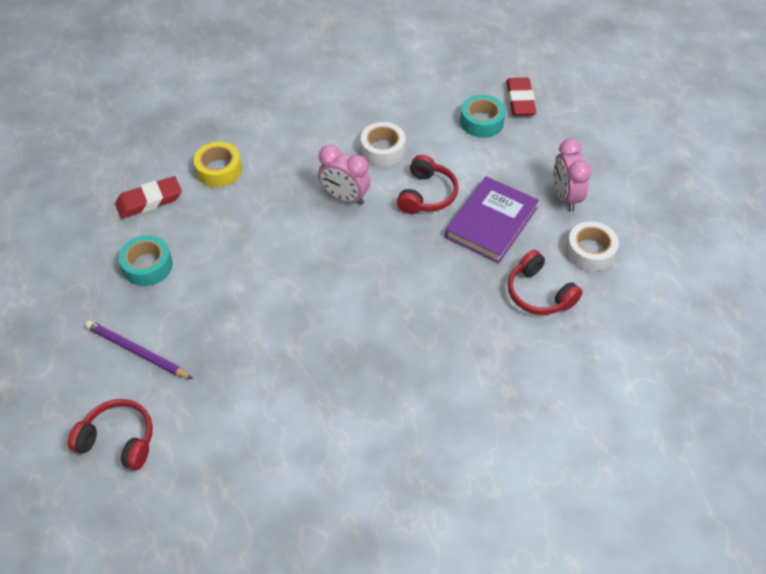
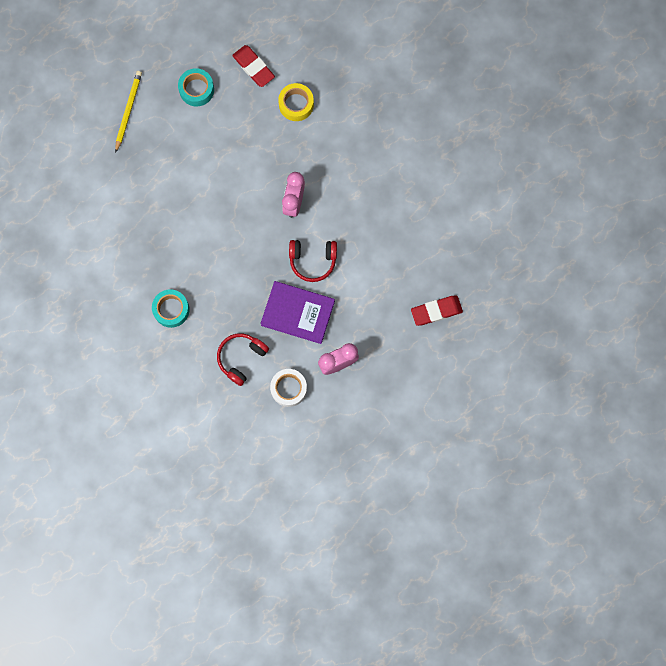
camera: 75 degrees right, 25 degrees up
(118, 440) = (65, 125): red headphones -> none
(137, 351) = (128, 110): purple pencil -> yellow pencil
(383, 150) = (350, 217): white tape -> none
(482, 122) = (402, 285): turquoise tape -> turquoise tape (171, 309)

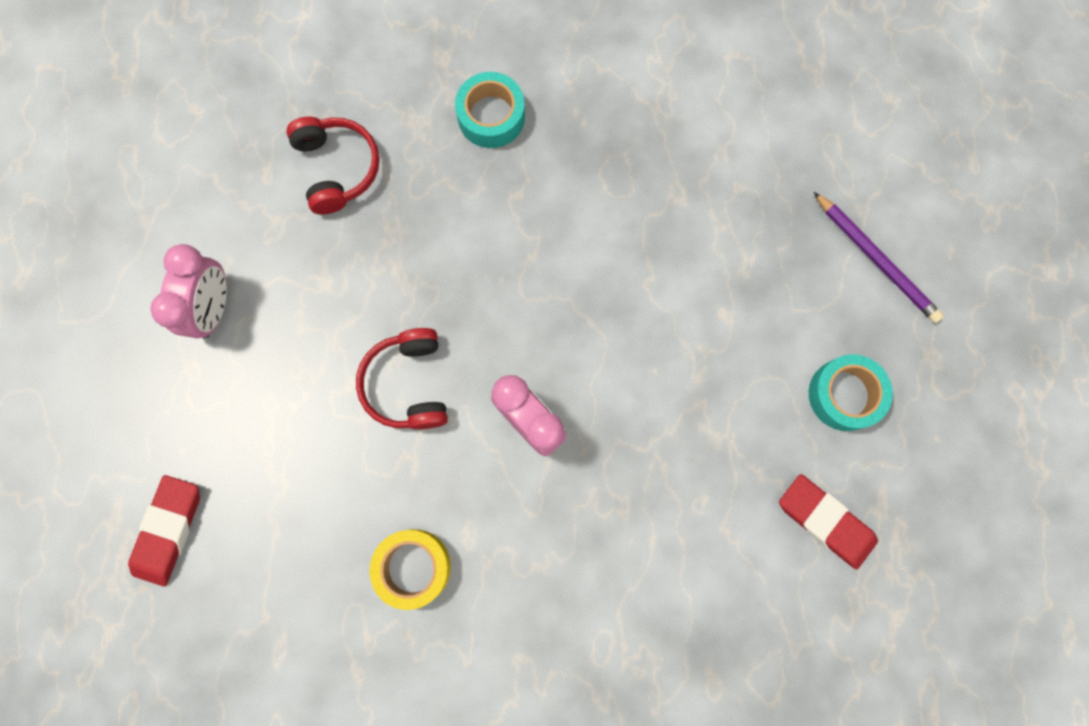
camera: 125 degrees right, 0 degrees up
(128, 110) = (876, 260): yellow pencil -> purple pencil
(253, 67) = (825, 521): red eraser -> red eraser turned 45 degrees clockwise
(288, 388) = (235, 206): white tape -> none
(296, 104) = (705, 549): yellow tape -> yellow tape (413, 567)
(298, 313) = (341, 301): purple book -> none
(313, 260) = (408, 384): red headphones -> red headphones turned 45 degrees counterclockwise

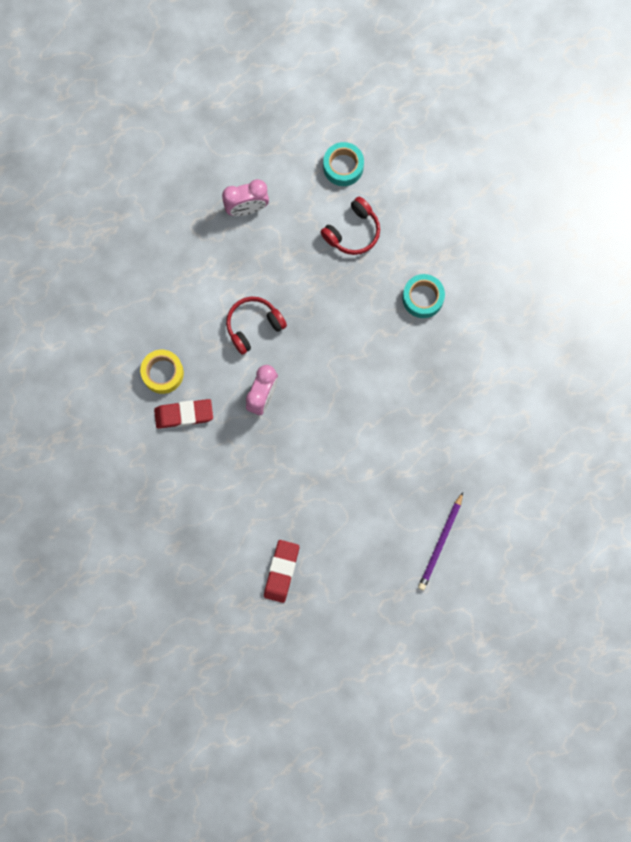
camera: 65 degrees right, 0 degrees up
(169, 530) = (126, 246): red eraser -> red eraser (184, 414)
(844, 395) = (355, 555): turquoise tape -> turquoise tape (343, 167)

